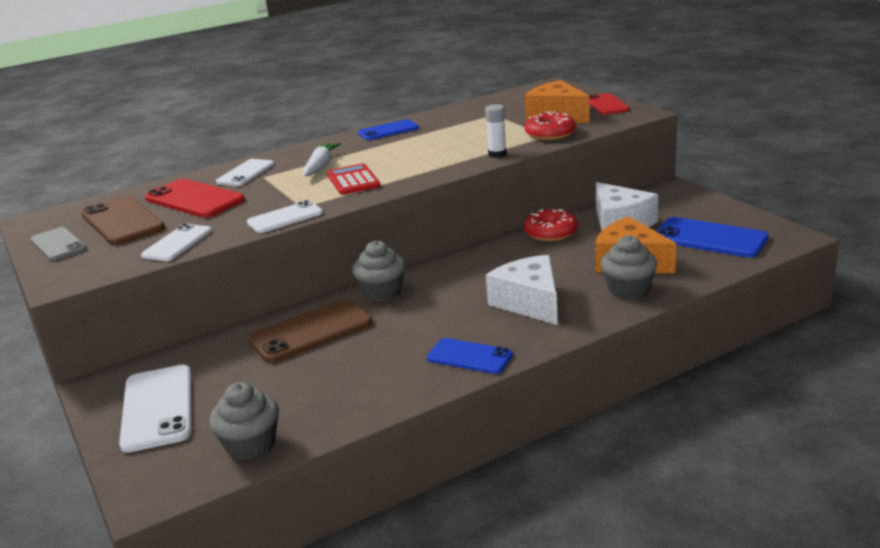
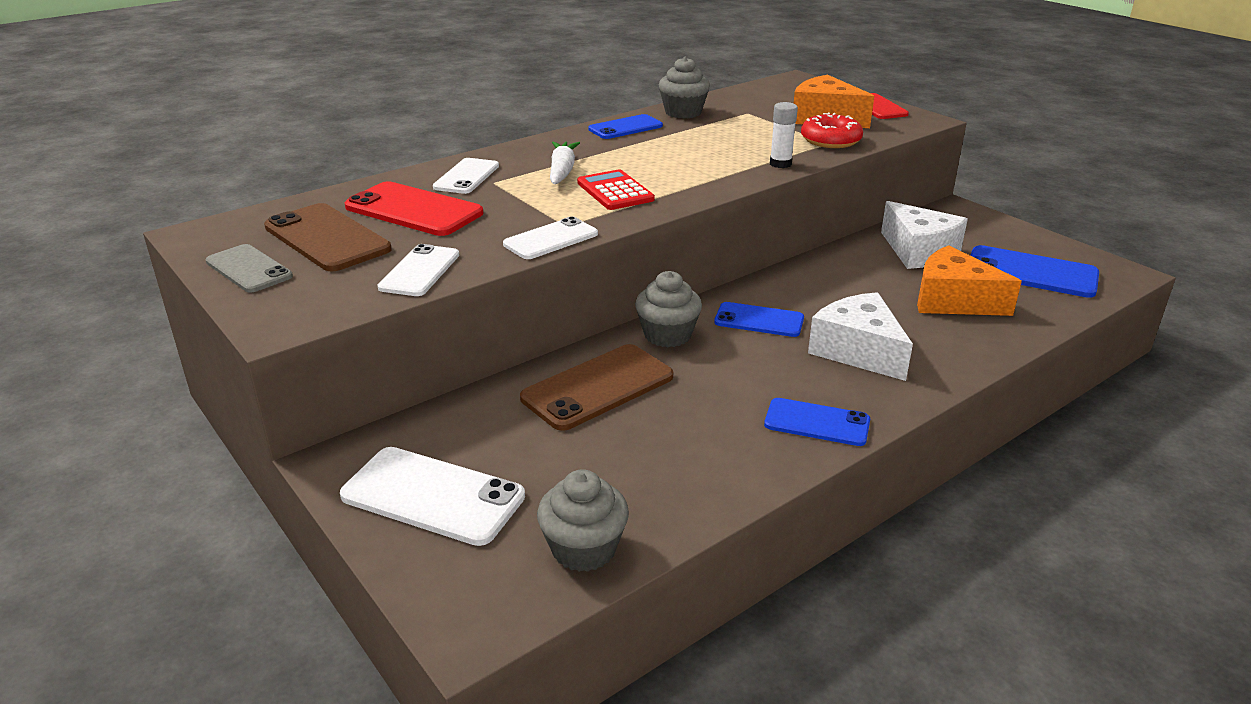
camera: 10 degrees left, 5 degrees up
(158, 408) = (433, 496): white phone -> white phone turned 45 degrees counterclockwise
(460, 280) = (759, 320): none -> blue phone
(550, 232) = (841, 261): red donut -> none
(628, 290) = (968, 336): grey cupcake -> grey cupcake (683, 112)

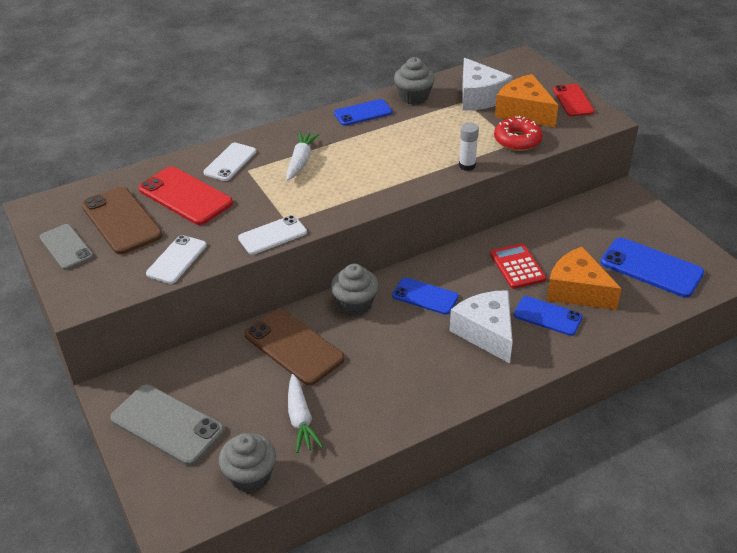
camera: 10 degrees right, 10 degrees up
(433, 496) = (167, 424): white phone -> grey phone
(598, 387) = (293, 347): brown phone -> brown phone turned 75 degrees clockwise
(615, 191) = (332, 187): red calculator -> red calculator (517, 266)
(637, 470) = (300, 419): none -> white carrot
(817, 423) = (433, 393): blue phone -> blue phone (547, 316)
(918, 251) = (572, 237): white cheese -> white cheese (479, 97)

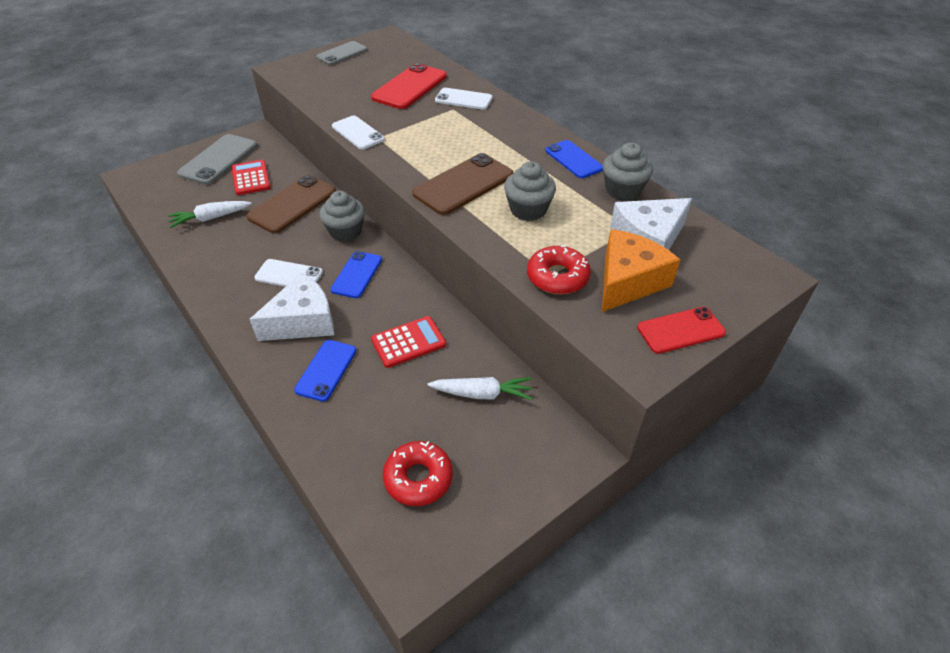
camera: 80 degrees right, 5 degrees up
(121, 220) = (374, 67): brown phone -> brown phone (463, 184)
(176, 259) = (326, 96): white phone -> white phone (289, 275)
(225, 388) = (251, 178): none -> red calculator
(250, 476) = (160, 202): grey cupcake -> grey cupcake (528, 210)
(300, 161) = (473, 133): white carrot -> white carrot (482, 394)
(467, 166) = (491, 238): white glue stick -> none
(577, 291) = (369, 397): orange cheese -> none
(651, 268) = (418, 478): blue phone -> red donut

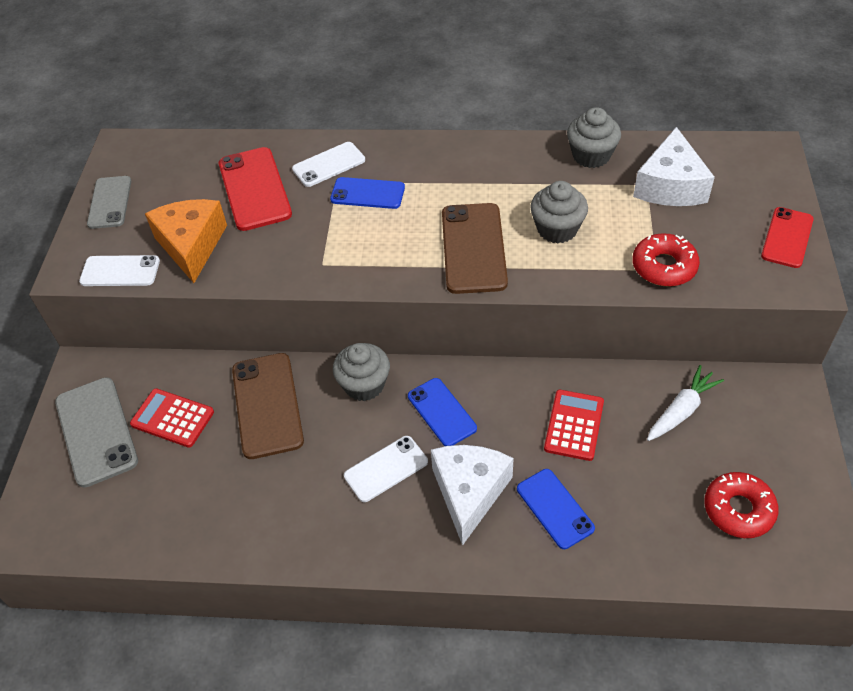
camera: 45 degrees left, 5 degrees up
(211, 218) = (208, 492): white carrot -> none
(358, 133) = (294, 275): white phone -> white phone (120, 271)
(573, 159) = (515, 155): blue phone -> blue phone (367, 193)
(628, 281) = (708, 229): orange cheese -> orange cheese (191, 245)

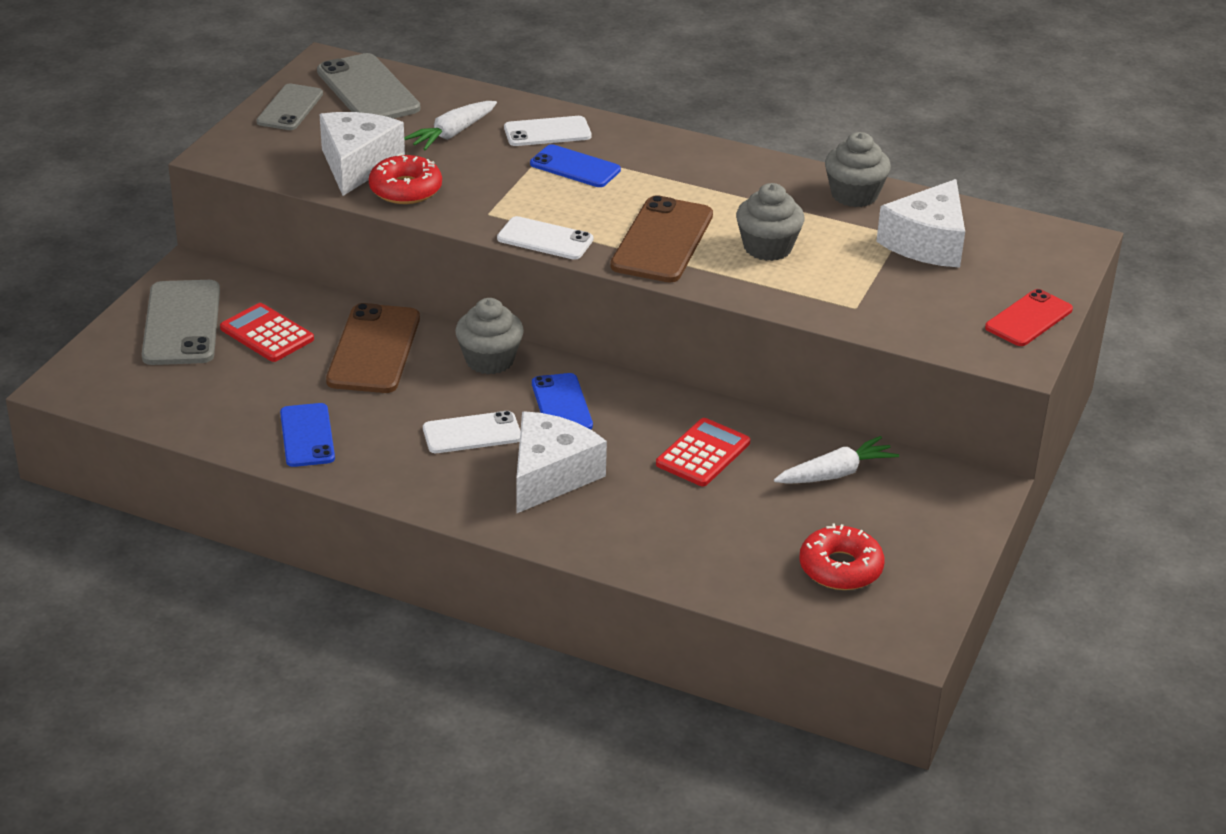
camera: 15 degrees right, 15 degrees down
(120, 271) = (271, 167): white phone -> white phone (545, 239)
(166, 165) = (368, 90): none -> grey phone
(191, 245) = (357, 164): orange cheese -> white cheese
(254, 189) = (452, 133): red phone -> white carrot
(555, 508) = (635, 512): blue phone -> blue phone (307, 436)
(664, 267) = (865, 307): red donut -> red donut (405, 189)

